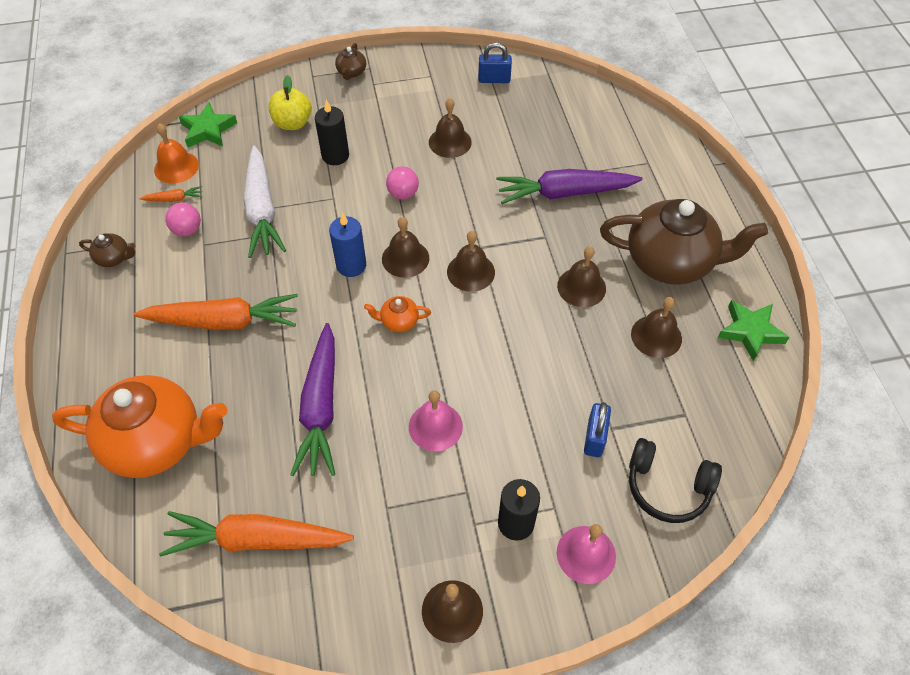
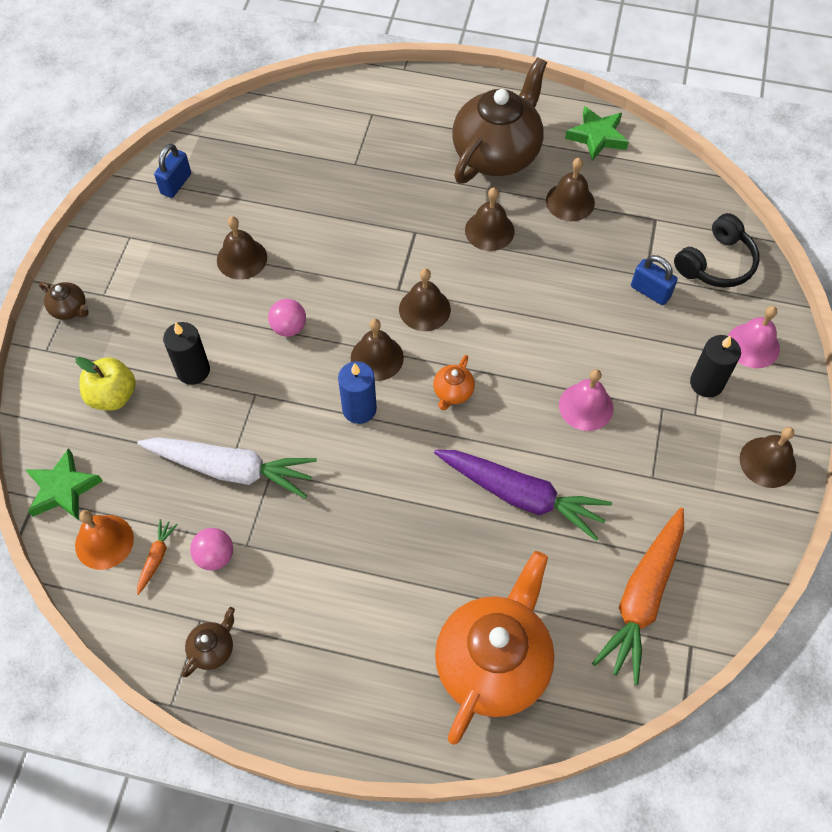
camera: 65 degrees left, 5 degrees up
(223, 321) = (369, 555): orange carrot -> none
(565, 193) = (371, 193): purple carrot -> none

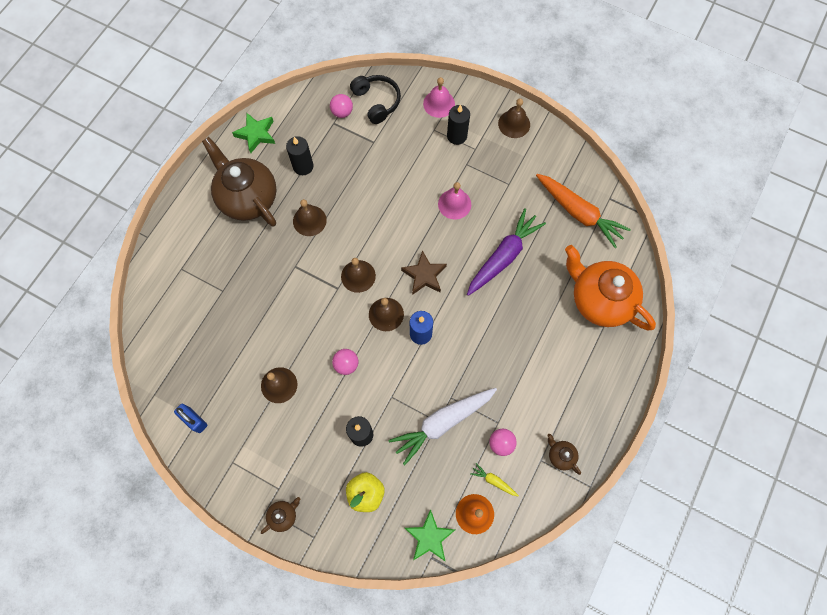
camera: 75 degrees left, 10 degrees up
(156, 558) = (494, 481): orange carrot -> yellow carrot
(231, 469) = (443, 423): white carrot -> white carrot turned 150 degrees counterclockwise
(453, 392) = (424, 275): orange teapot -> brown star
(570, 201) = (303, 166): brown bell -> black candle
(650, 291) = (386, 144): blue padlock -> none
(677, 225) = (342, 112): none -> pink ball

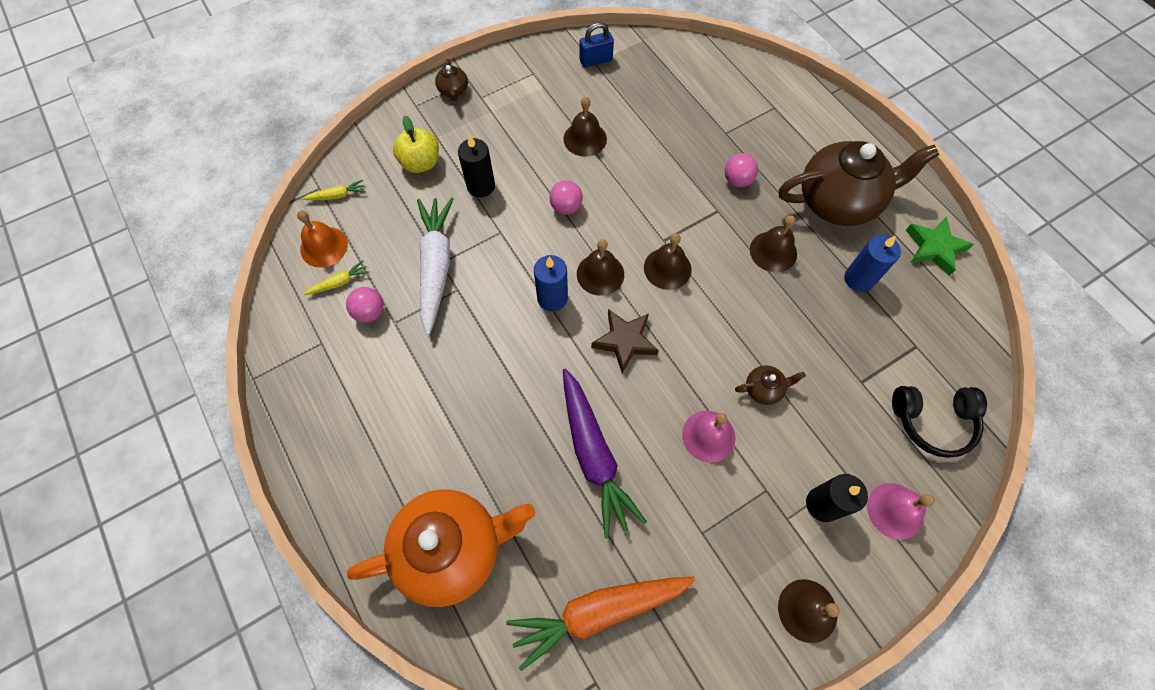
camera: 120 degrees right, 5 degrees down
(303, 166) = (859, 279): black candle -> blue candle
(342, 112) = (931, 365): pink ball -> pink ball (737, 180)
(429, 537) = (337, 195): green star -> yellow carrot
(560, 455) = (308, 367): brown teapot -> brown teapot (764, 389)

